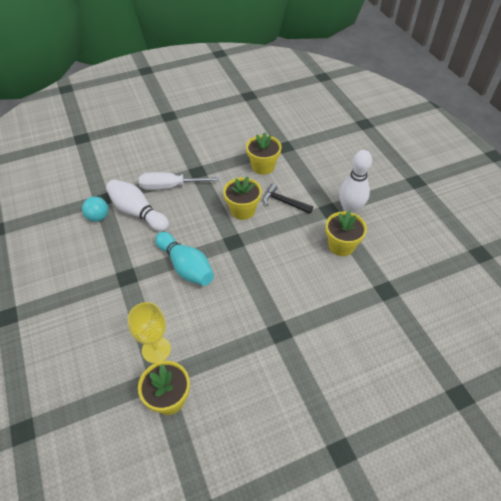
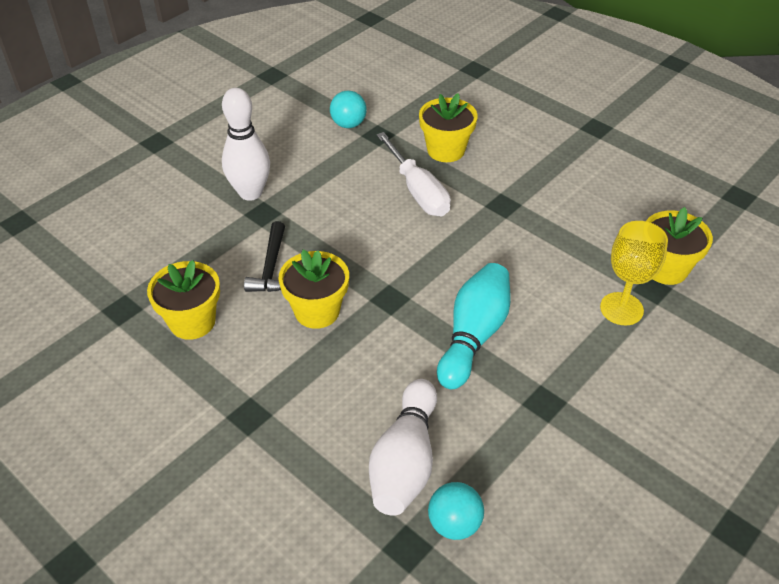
camera: 115 degrees left, 5 degrees down
(170, 186) = (311, 441): white screwdriver -> white screwdriver (418, 191)
(341, 245) = (327, 186): yellow flower pot -> yellow flower pot (446, 150)
(404, 278) = (348, 124): none -> turquoise ball

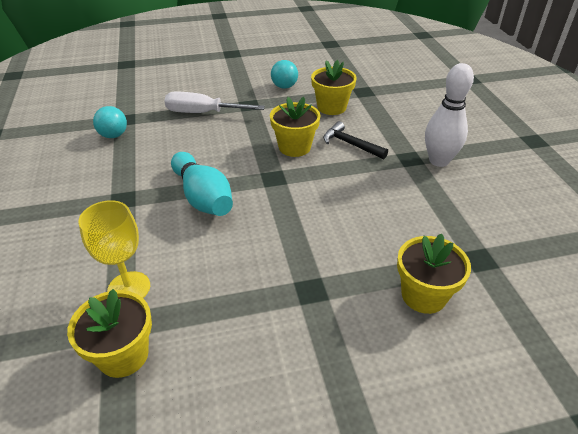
camera: 125 degrees right, 5 degrees down
(348, 124) = (509, 247): turquoise ball -> turquoise ball (284, 86)
(405, 461) = (162, 136): white bowling pin -> none
(418, 191) = (375, 245): white screwdriver -> white screwdriver (203, 113)

